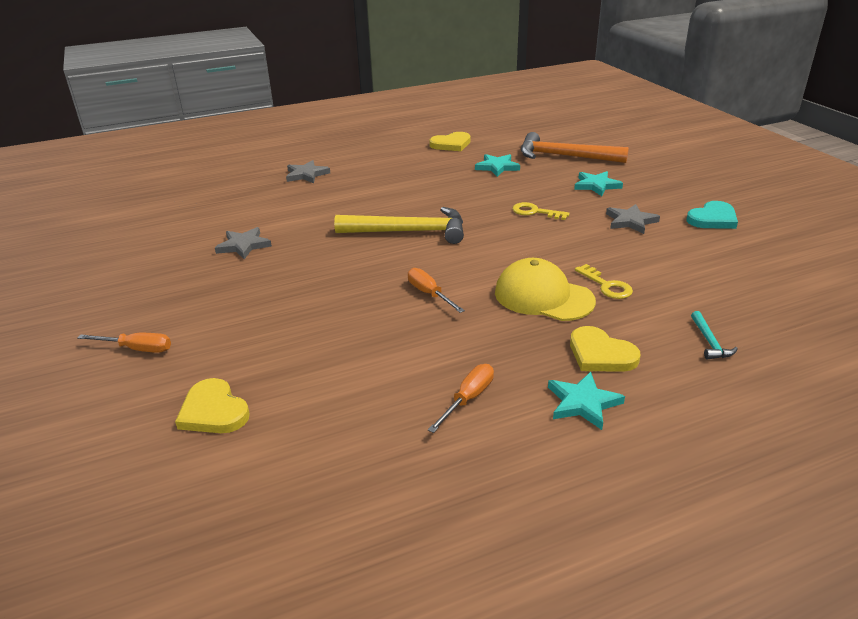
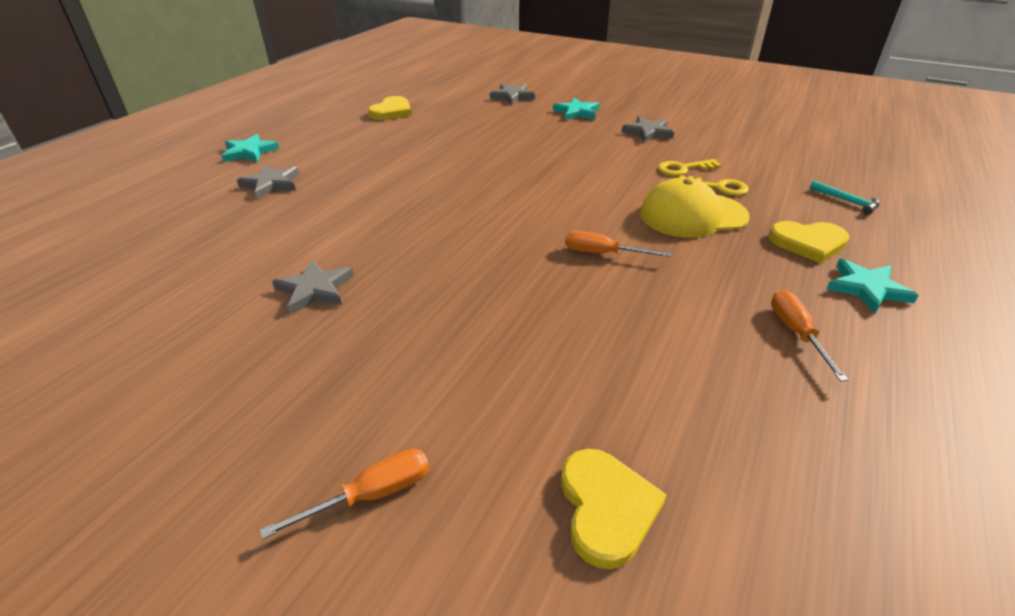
camera: 40 degrees left, 5 degrees up
(213, 411) = (606, 508): yellow heart -> yellow heart turned 105 degrees counterclockwise
(409, 232) = (485, 203): yellow hammer -> none
(497, 167) = (470, 120): turquoise star -> turquoise star (249, 152)
(535, 212) = (566, 148): yellow key -> yellow key (683, 169)
(564, 156) = (512, 96): orange hammer -> grey star
(713, 219) = (695, 113): turquoise heart -> none

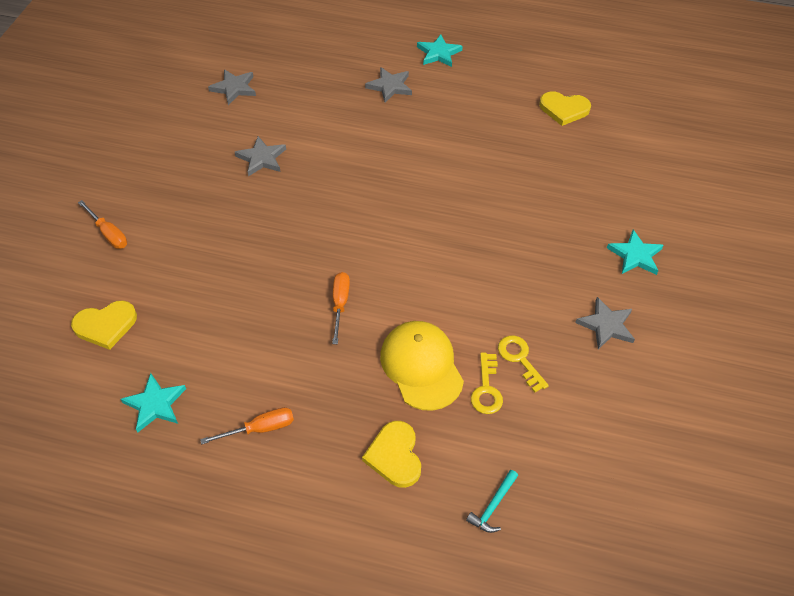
camera: 75 degrees right, 15 degrees up
(512, 96) = (656, 192): grey star -> grey star (234, 88)
(867, 288) = (329, 490): turquoise star -> turquoise star (155, 404)

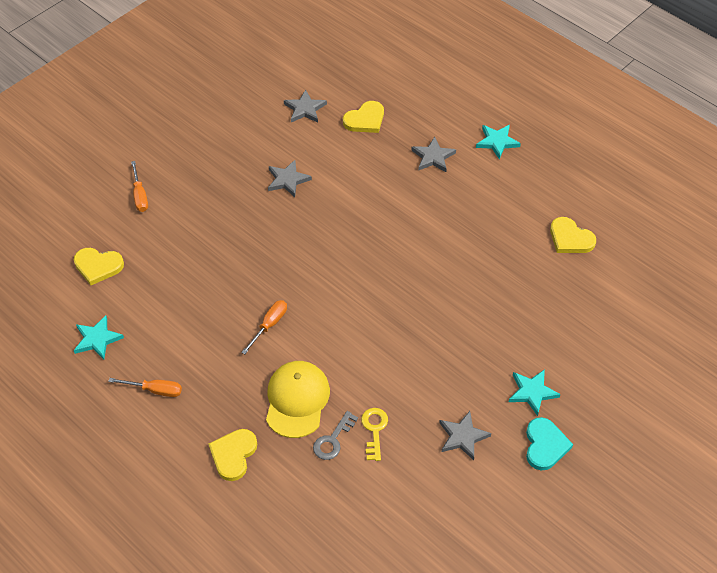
camera: 30 degrees right, 0 degrees up
(301, 77) = (365, 120): none -> yellow heart
(486, 389) = (333, 440): yellow key -> grey key
(493, 506) = (277, 524): turquoise hammer -> none
(683, 298) = (545, 445): none -> turquoise heart

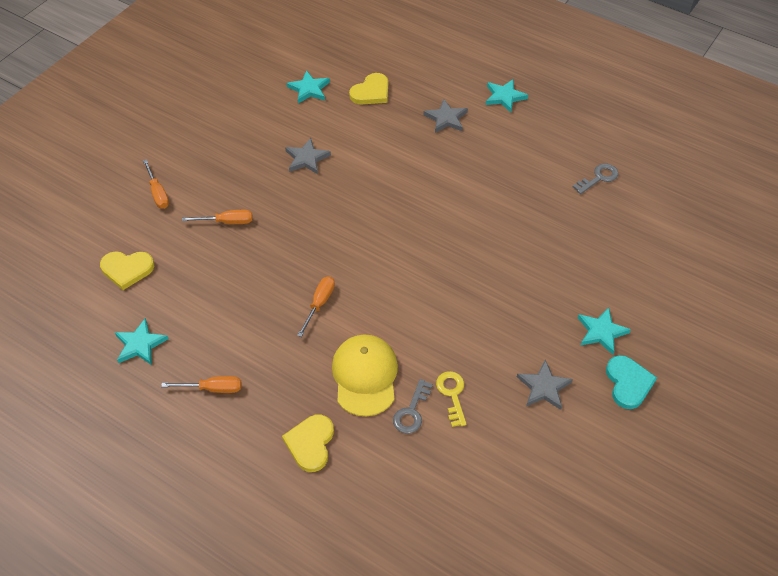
camera: 10 degrees left, 0 degrees up
(199, 233) = (227, 222): none -> orange screwdriver
(305, 109) = (309, 89): grey star -> turquoise star
(570, 238) = (598, 178): yellow heart -> grey key

